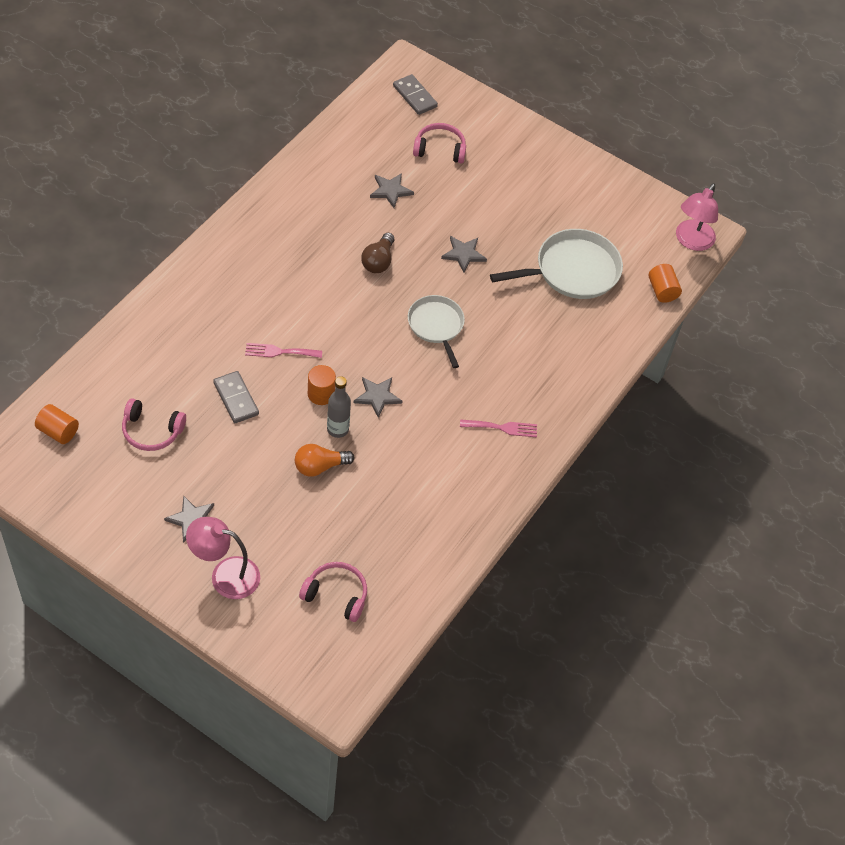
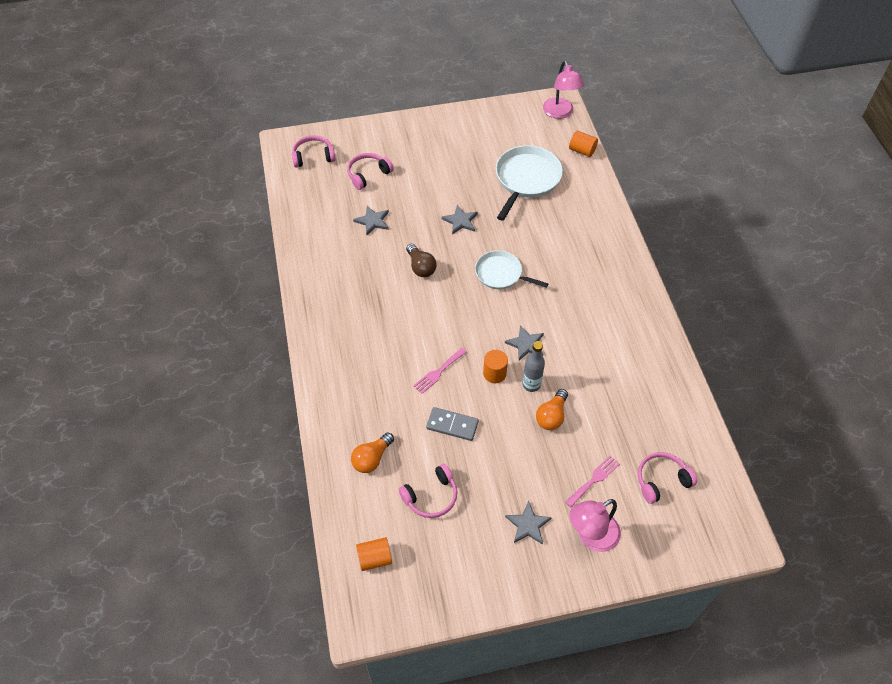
camera: 40 degrees left, 0 degrees up
(147, 364) = (372, 458): none -> orange light bulb
(414, 96) = (313, 156): grey domino -> pink headphones
(502, 428) = (610, 297): pink fork -> pink fork (594, 479)

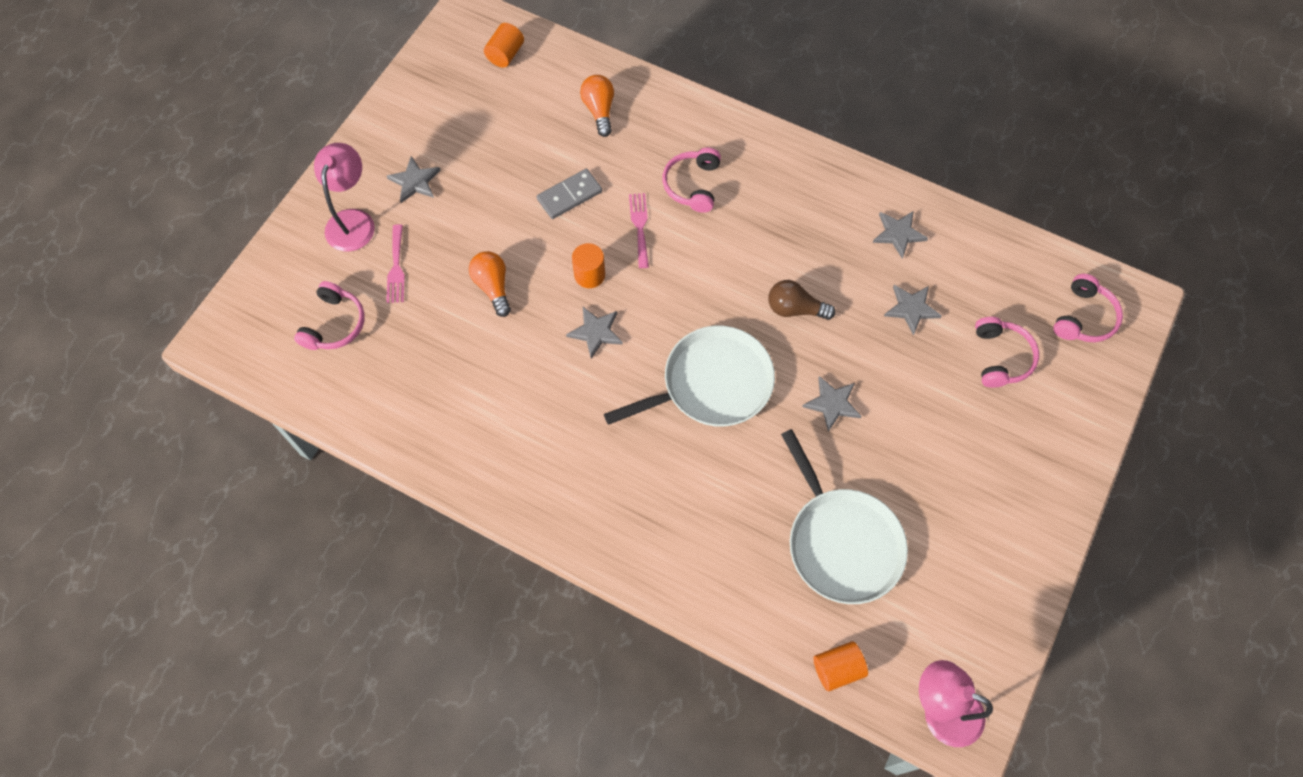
camera: 130 degrees right, 10 degrees up
(328, 251) = (898, 234): none -> grey star
(431, 496) = (517, 129): pink headphones -> pink headphones (693, 185)
(501, 274) = (711, 384): white pan -> white pan, size x1.54
(531, 384) = (544, 298): grey bottle -> none

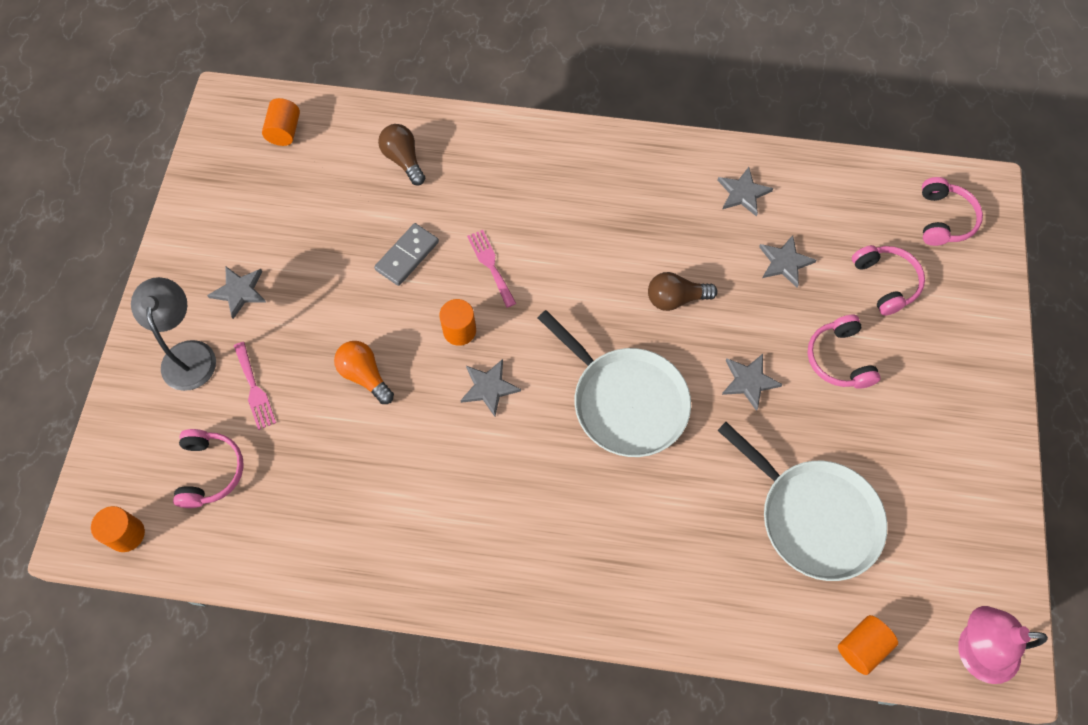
camera: 20 degrees left, 0 degrees up
(249, 352) = (126, 534): none -> orange cylinder
(353, 220) = (188, 354): pink lamp -> grey lamp
(599, 110) = (403, 160): orange light bulb -> brown light bulb
(693, 185) = (527, 207): pink headphones -> pink headphones (839, 359)
(711, 384) = (625, 401): white pan -> white pan turned 90 degrees clockwise

